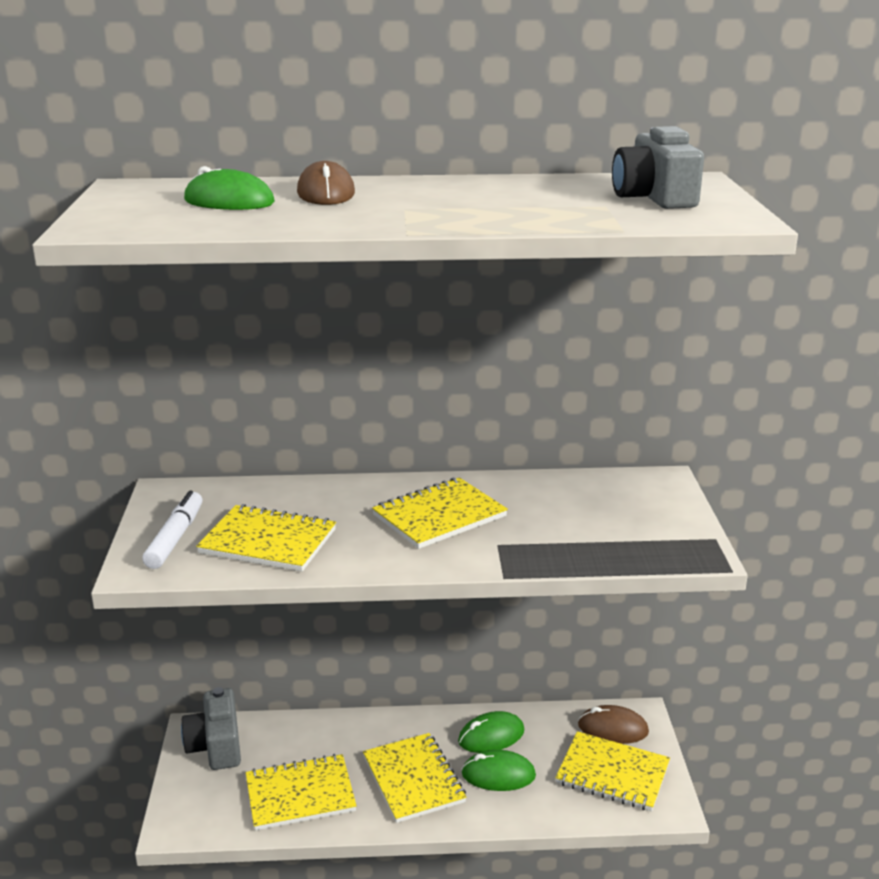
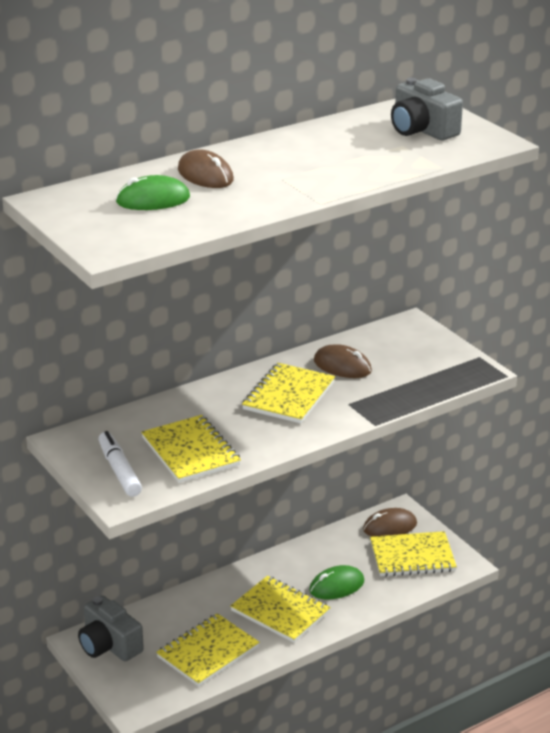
camera: 30 degrees left, 5 degrees up
(268, 542) = (190, 451): yellow notebook -> yellow notebook turned 75 degrees clockwise
(491, 736) = (310, 562): green mouse -> none
(534, 502) = (342, 366): none -> brown mouse

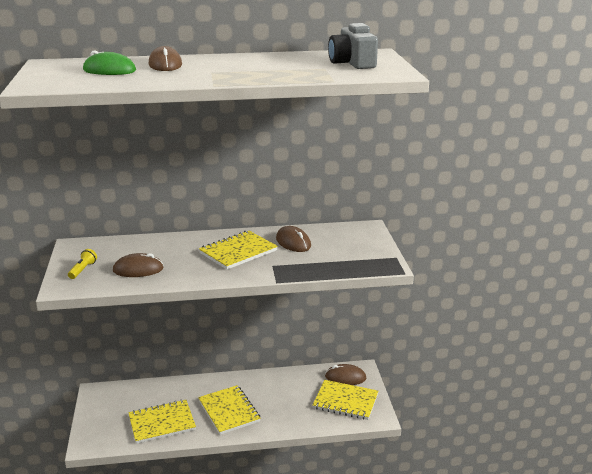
camera: 25 degrees right, 5 degrees down
(109, 645) = (109, 399): grey camera -> none
(119, 470) = (83, 270): white marker -> yellow flashlight
(190, 451) = (138, 269): yellow notebook -> brown mouse
(336, 586) = (279, 406): green mouse -> none

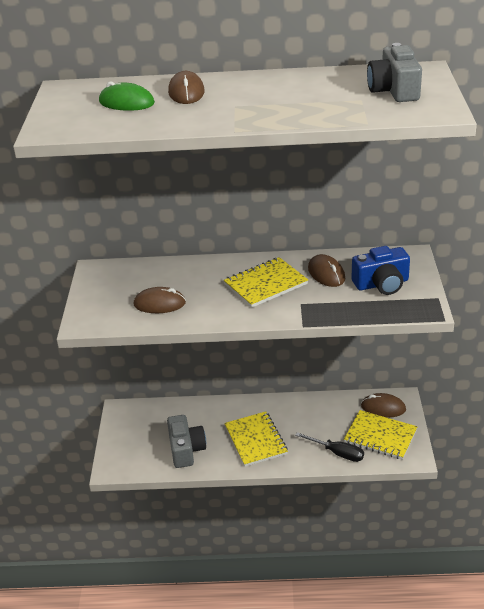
camera: 10 degrees right, 10 degrees up
(83, 270) = (103, 302): yellow flashlight -> none
(162, 423) = (186, 449): yellow notebook -> grey camera
(307, 418) = (337, 453): none -> black screwdriver
(344, 248) = (381, 284): none -> blue camera

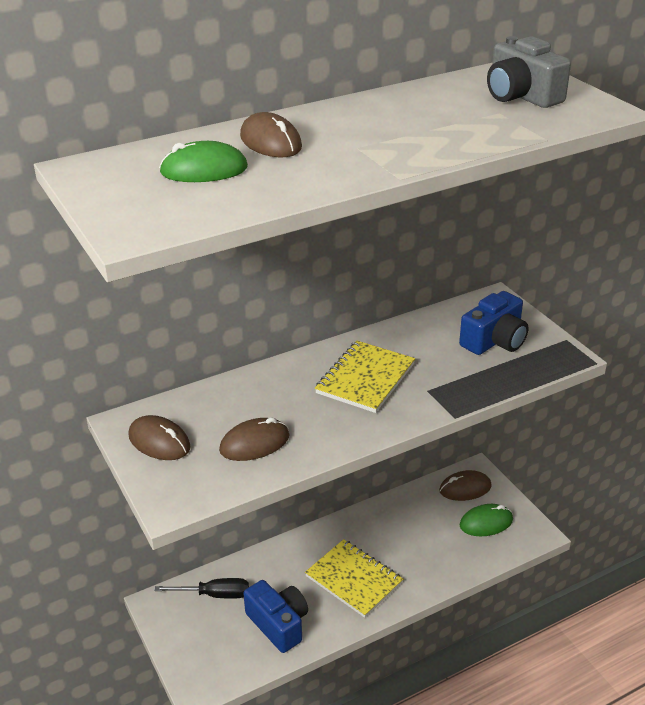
camera: 30 degrees left, 0 degrees up
(186, 449) = (278, 624): grey camera -> blue camera
(326, 273) = (423, 345): brown mouse -> brown mouse (159, 441)
(337, 453) = (455, 560): black screwdriver -> black screwdriver (214, 594)
(380, 436) = (486, 522): yellow notebook -> green mouse

